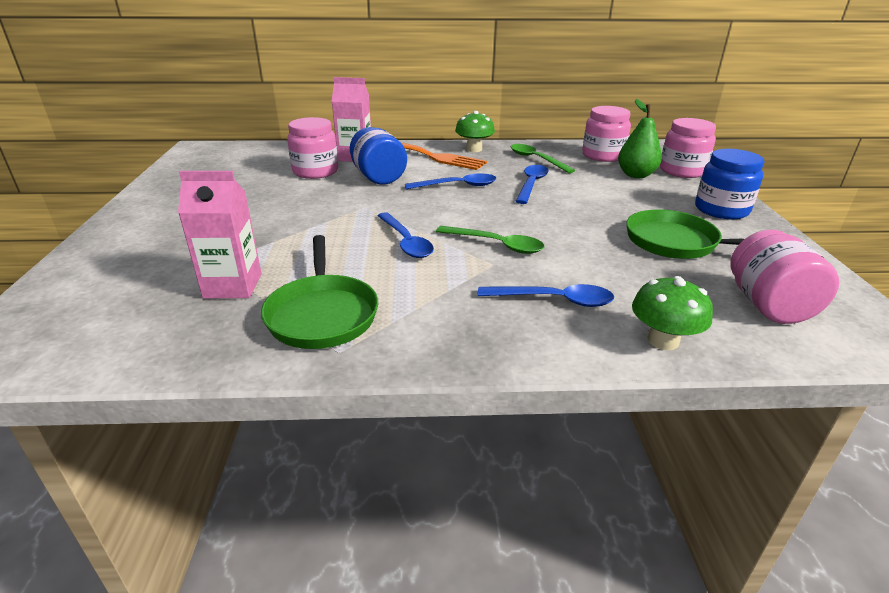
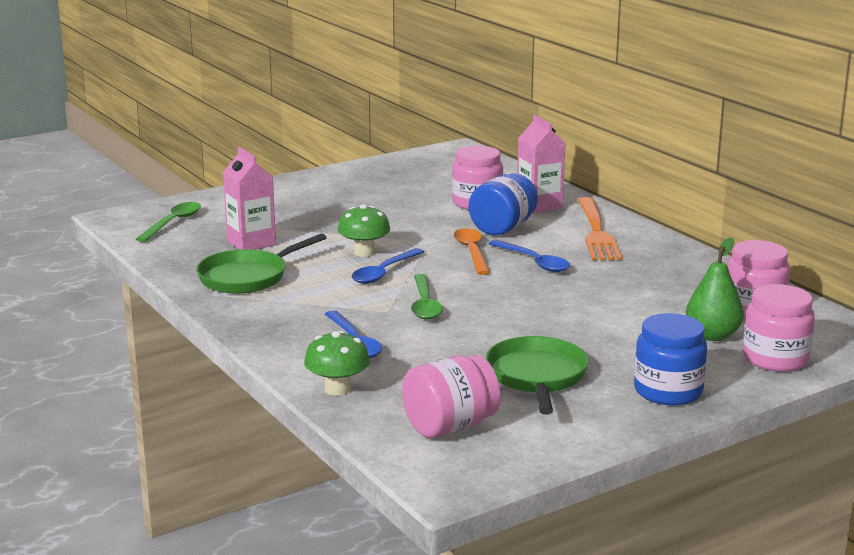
camera: 60 degrees right, 10 degrees down
(409, 199) = (472, 252): none -> orange spoon
(474, 149) = (654, 245): green mushroom -> green mushroom (364, 252)
(531, 184) = (591, 291): blue spoon -> none
(536, 159) = (675, 279): green spoon -> green spoon (173, 223)

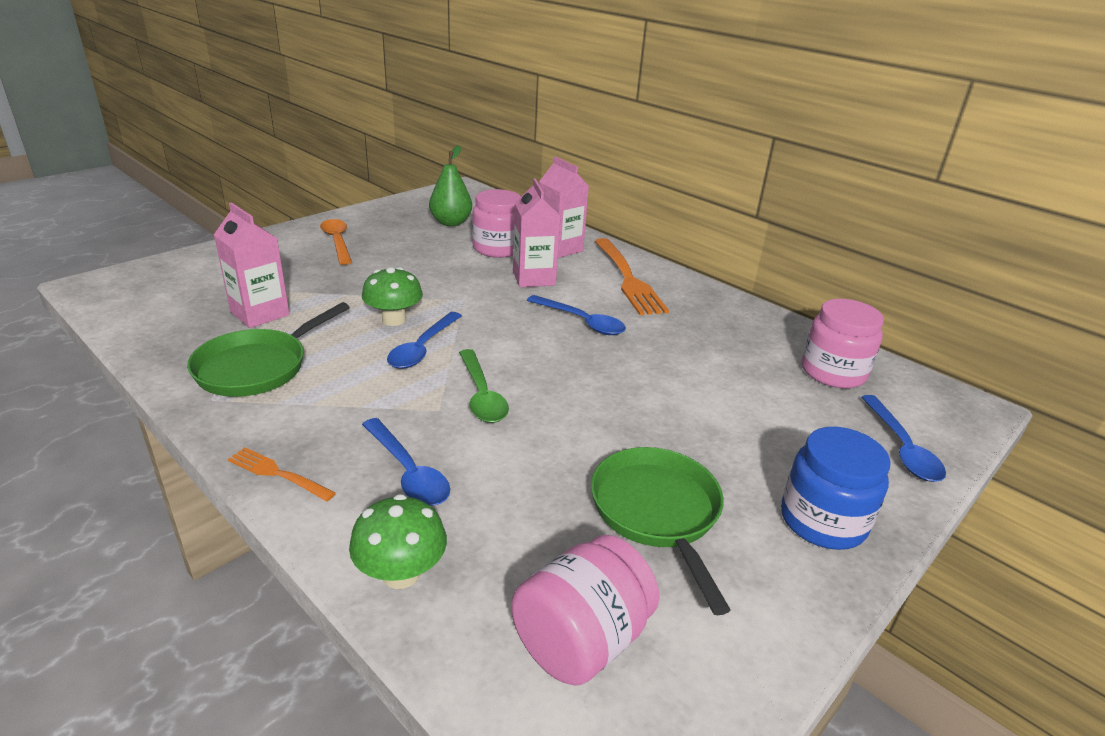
camera: 15 degrees left, 10 degrees up
(173, 223) = (164, 290): green spoon -> none
(259, 337) = (278, 474): none -> orange fork
(472, 252) = (512, 312): orange spoon -> orange spoon (337, 242)
(503, 228) = (534, 278): blue jar -> pink carton
(712, 335) = (816, 416): green pear -> green pear (451, 223)
(775, 359) = (901, 448): pink jar -> blue spoon

